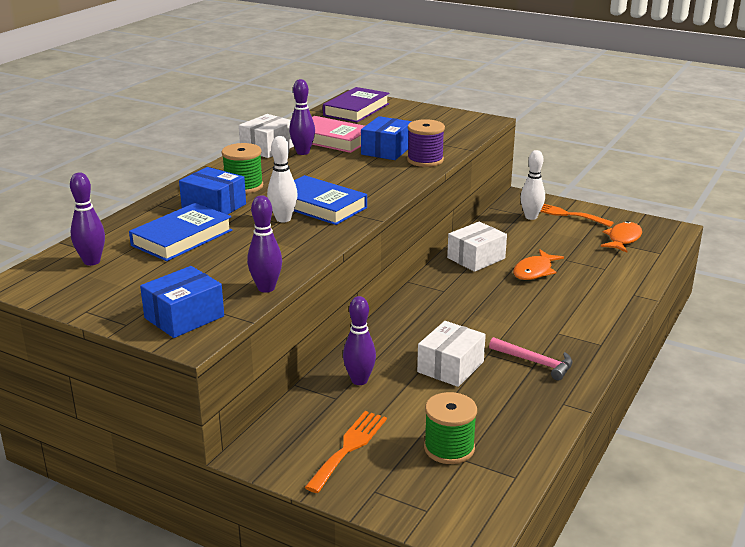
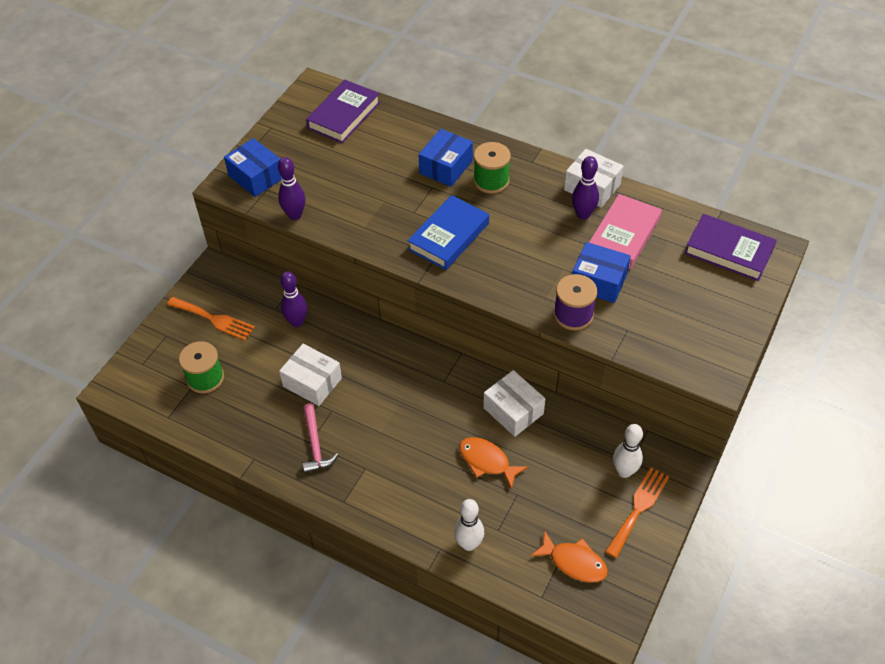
camera: 90 degrees right, 25 degrees up
(92, 261) = (344, 115): purple bowling pin -> purple book
(182, 238) = (383, 157): blue book -> none
(283, 219) = (420, 214): white bowling pin -> white bowling pin (469, 544)
(535, 362) = (315, 444): pink hammer -> pink hammer turned 45 degrees counterclockwise

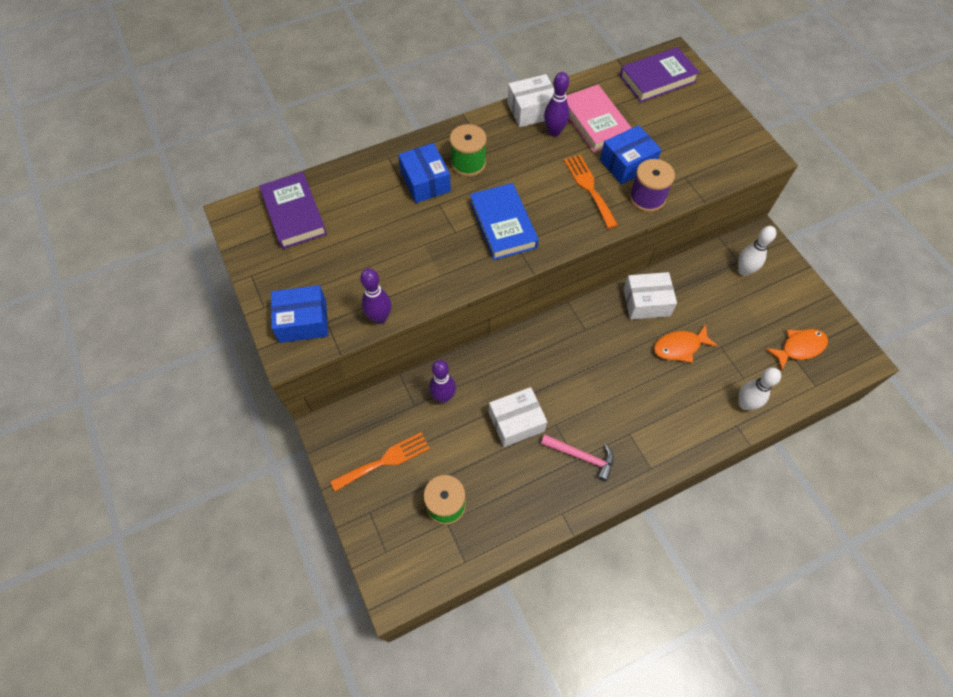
camera: 55 degrees left, 10 degrees up
(638, 508) = (779, 282): orange fork -> orange fork (589, 188)

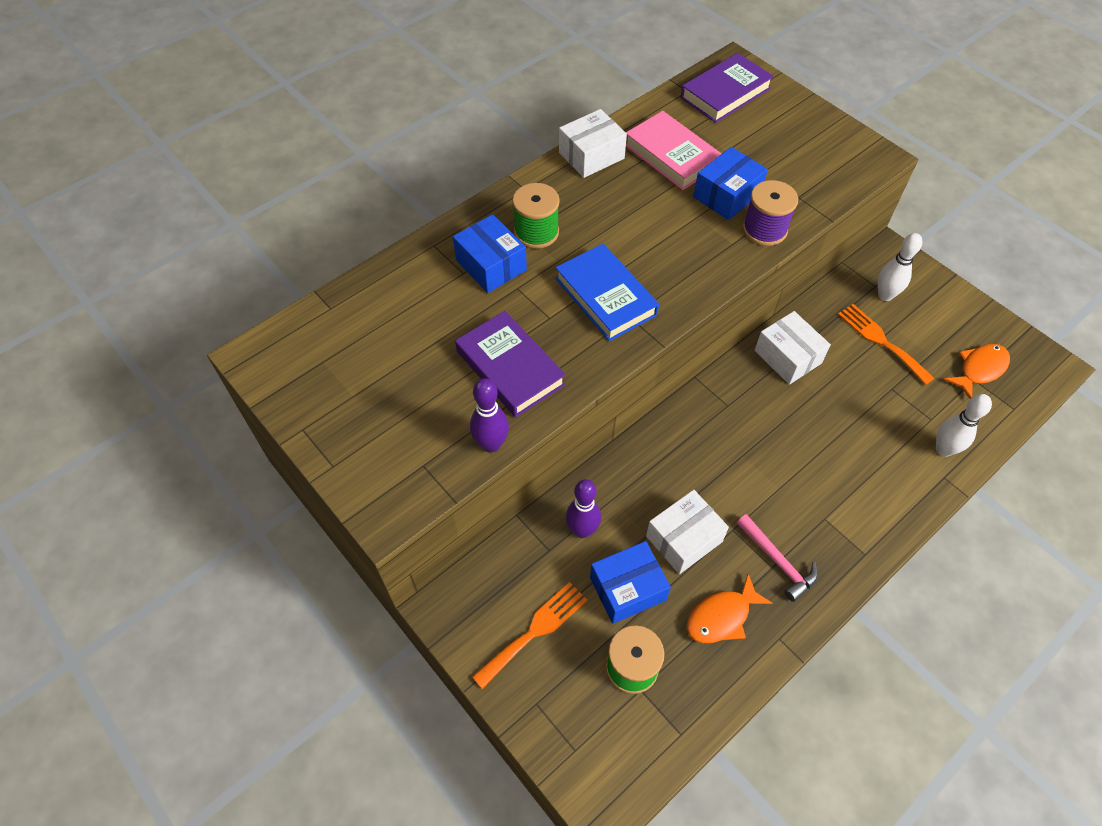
camera: 15 degrees left, 5 degrees down
(294, 214) = (334, 339): purple book -> purple book (510, 368)
(303, 321) = (392, 472): blue box -> blue box (627, 589)
(554, 132) = (627, 175): purple bowling pin -> none
(581, 456) = (778, 561): pink hammer -> pink hammer turned 45 degrees clockwise
(589, 188) = (693, 232): orange fork -> orange fork (881, 341)
(646, 302) = (787, 357): white box -> white box turned 75 degrees clockwise
(679, 347) = (845, 400): orange fish -> orange fish (722, 616)

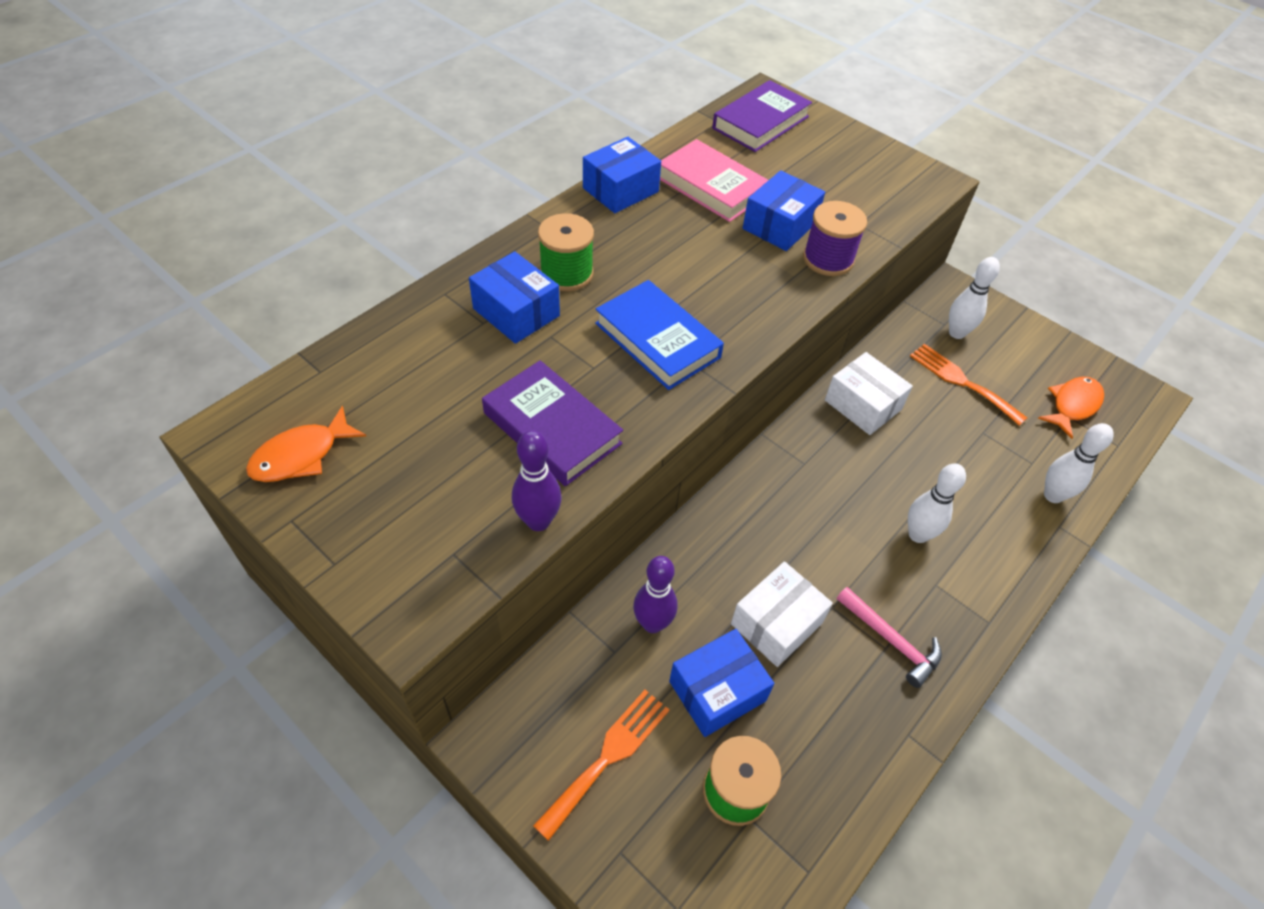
camera: 10 degrees left, 5 degrees down
(591, 155) = (620, 190): white box -> blue box
(722, 616) = (836, 714): orange fish -> orange fish (301, 455)
(816, 474) = (918, 534): none -> white bowling pin

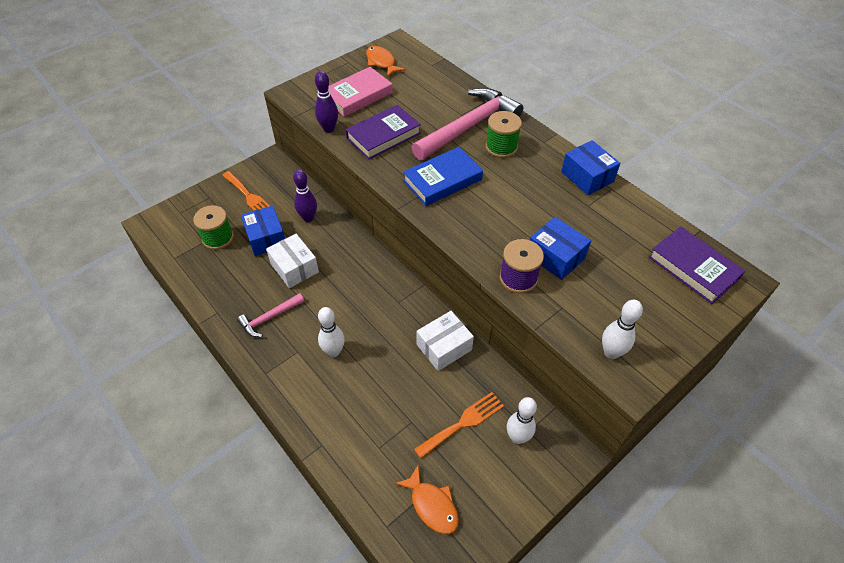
camera: 100 degrees right, 0 degrees up
(516, 312) = (469, 126): blue box -> pink hammer
(711, 187) = (598, 224): pink book -> pink book (358, 96)
(1053, 495) = (348, 450): white bowling pin -> white bowling pin (611, 352)

